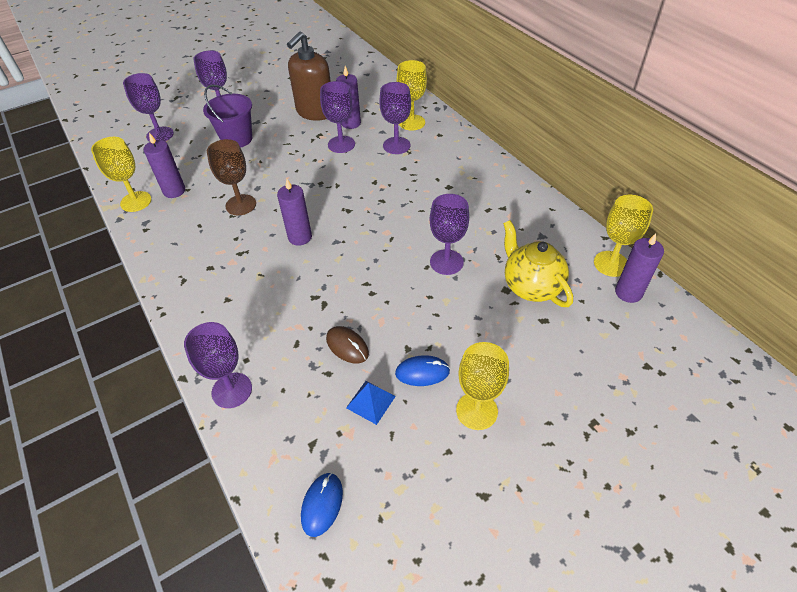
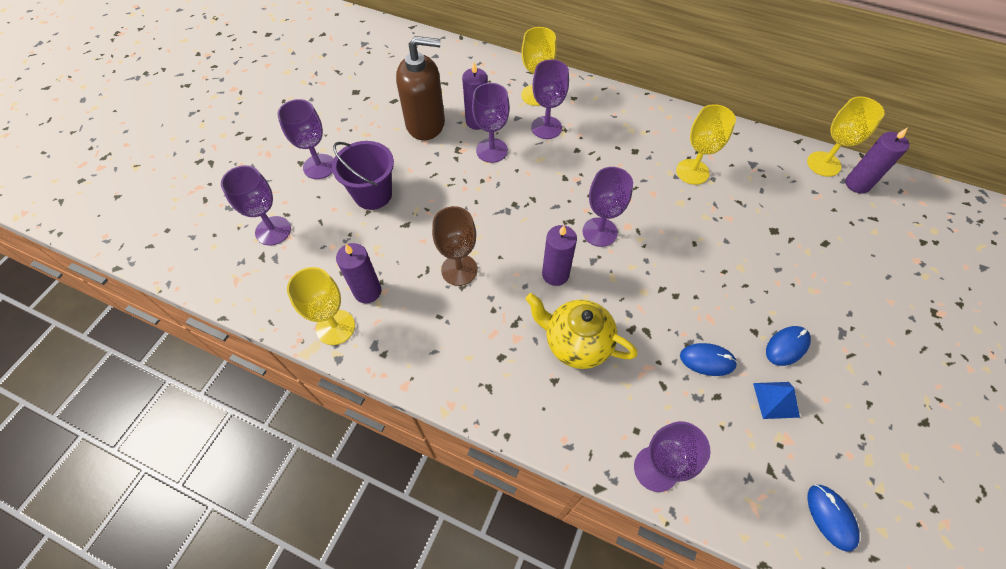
camera: 35 degrees left, 10 degrees up
(315, 112) = (426, 124): brown soap dispenser -> brown soap dispenser turned 90 degrees counterclockwise
(347, 346) = (707, 360): brown mouse -> blue mouse
(446, 262) = (705, 229): purple goblet -> purple goblet (599, 232)
(476, 411) = (855, 354): yellow goblet -> yellow goblet (692, 172)
(531, 286) = (789, 217): yellow teapot -> yellow teapot (576, 343)

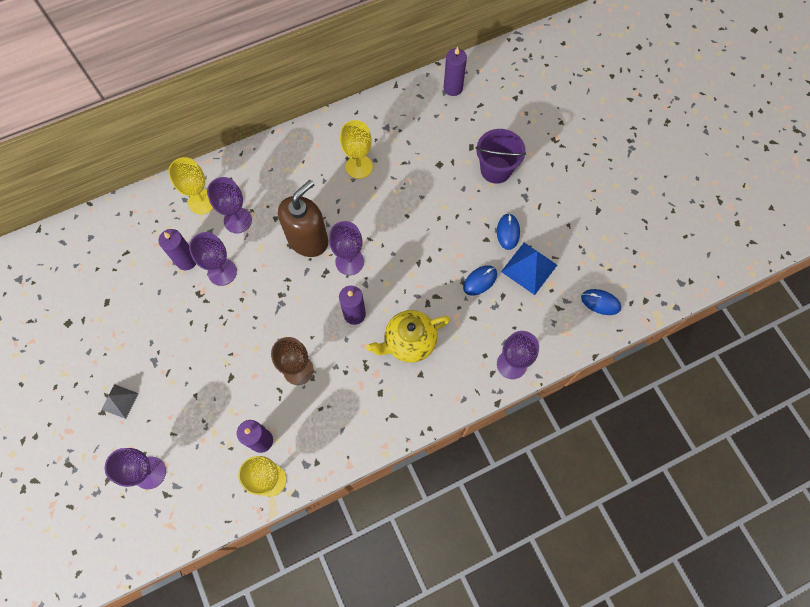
camera: 50 degrees left, 10 degrees up
(319, 166) = (120, 401): purple goblet -> grey pyramid
(373, 194) = (183, 381): purple bucket -> purple bucket (496, 170)
(426, 124) = (153, 297): brown soap dispenser -> brown soap dispenser (308, 239)
(776, 400) = (529, 268): blue pyramid -> blue pyramid, size x1.59
(823, 164) = (423, 90): yellow goblet -> none

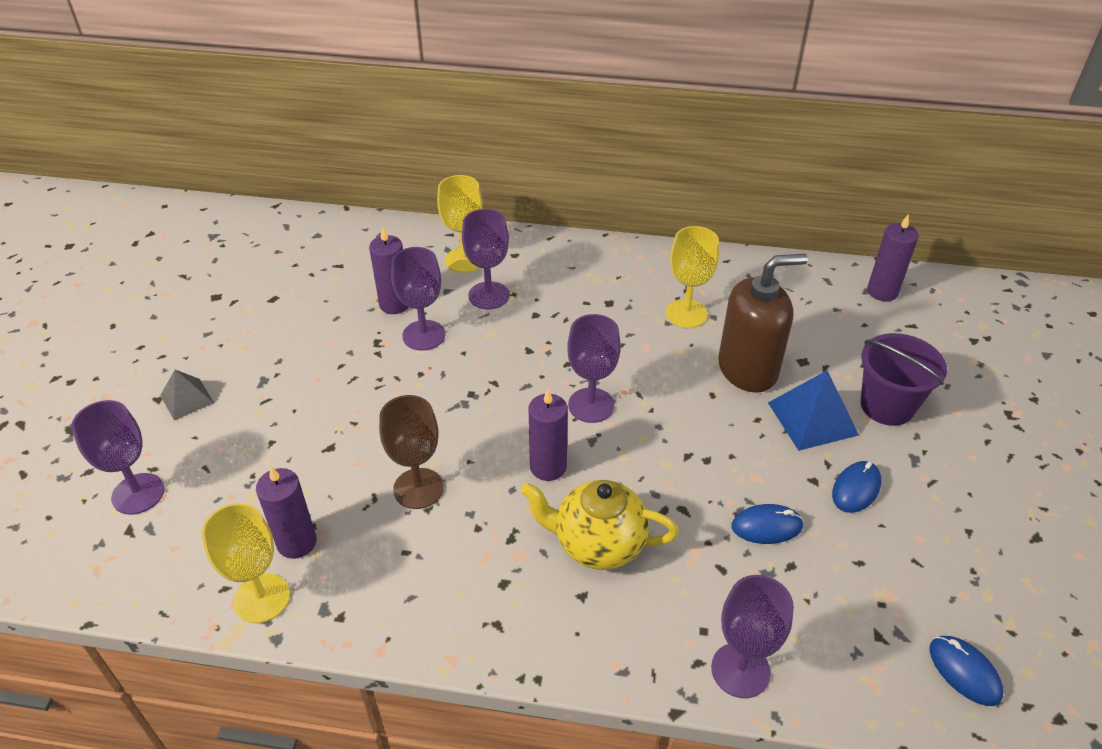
camera: 35 degrees right, 25 degrees down
(308, 239) = (557, 355): brown soap dispenser -> brown soap dispenser (748, 369)
(529, 268) = (861, 553): blue pyramid -> blue pyramid (812, 418)

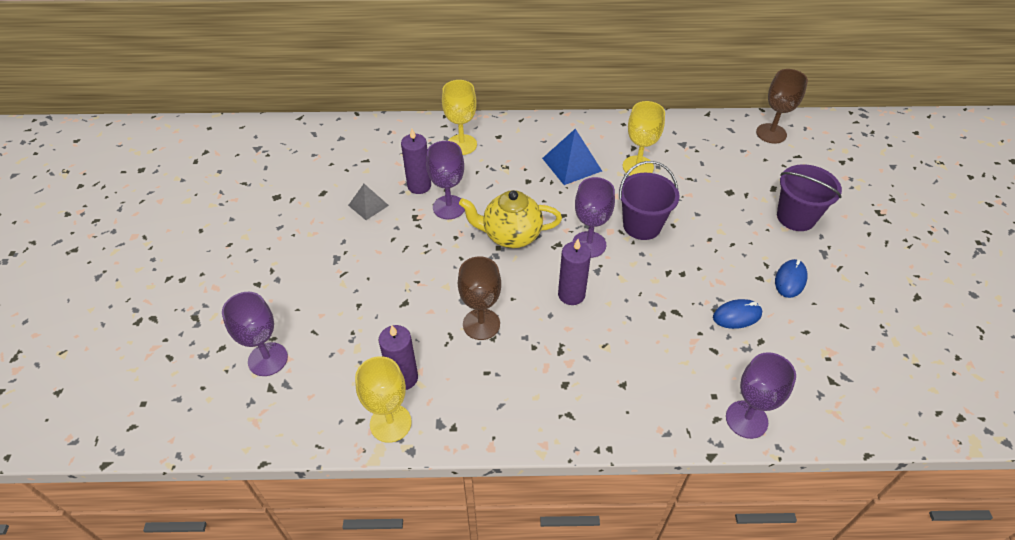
camera: 10 degrees left, 5 degrees up
(187, 399) = (281, 280): grey pyramid -> grey pyramid (368, 205)
(488, 295) = (488, 170): purple goblet -> none
(598, 544) = (623, 346): yellow teapot -> yellow teapot (511, 235)
(669, 390) = (642, 225): none -> purple bucket
(748, 369) = (693, 203): brown soap dispenser -> none
(812, 418) = (747, 233): blue pyramid -> blue pyramid (572, 164)
(882, 292) = (771, 133): purple candle -> brown goblet
(964, 672) = (893, 396): blue mouse -> none

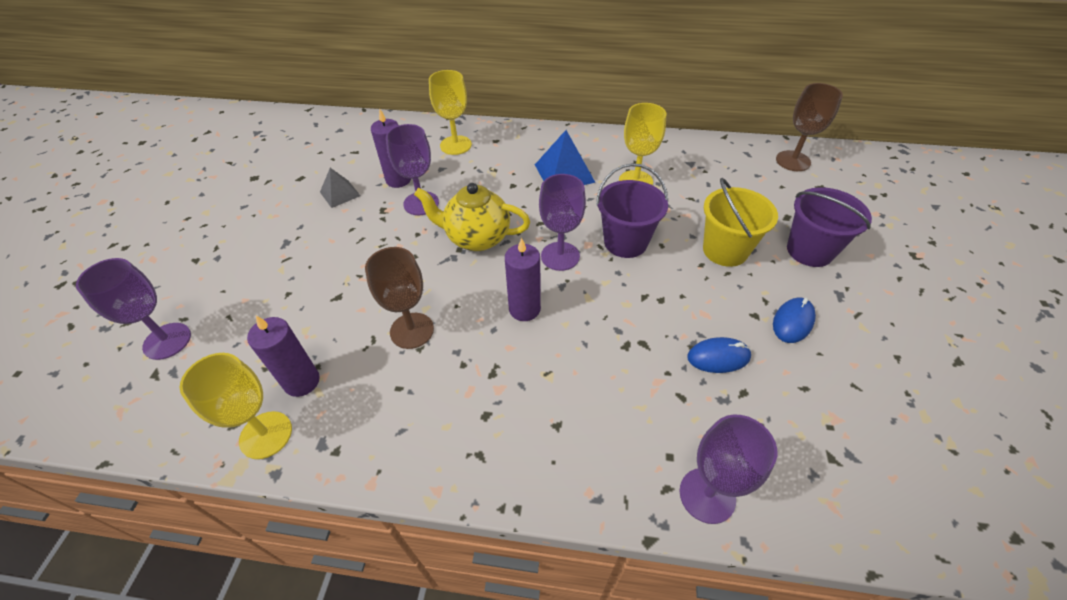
camera: 10 degrees right, 0 degrees up
(727, 224) = (725, 250): none -> yellow bucket

